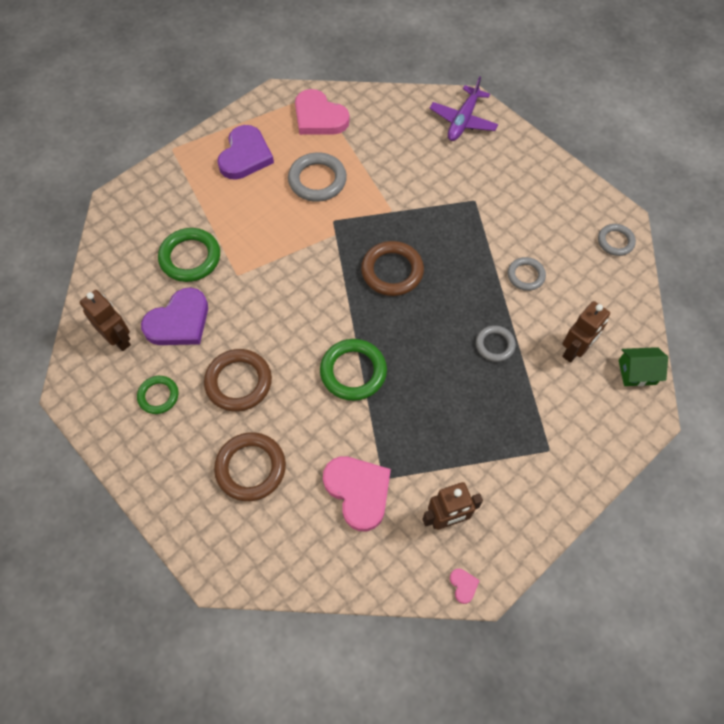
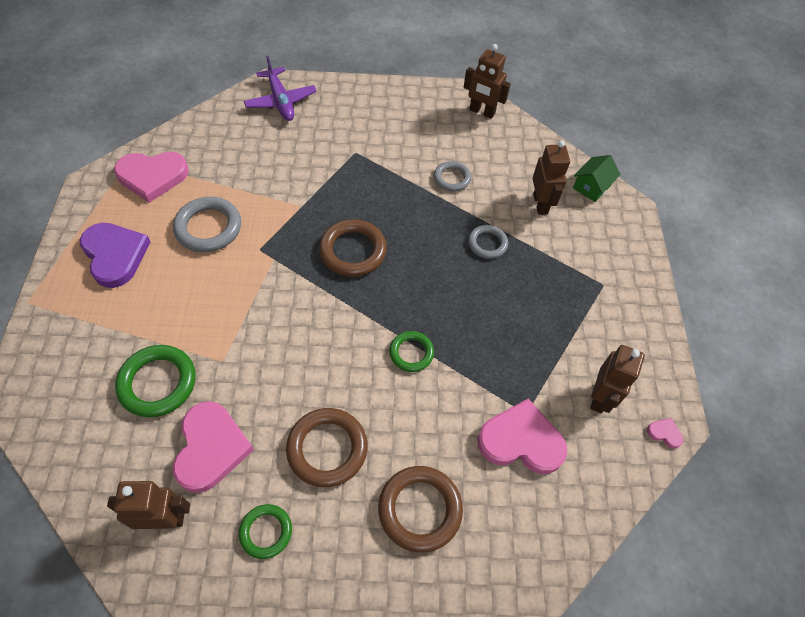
camera: 50 degrees left, 5 degrees down
(179, 322) = (211, 448): purple heart -> pink heart
(353, 372) = (411, 353): green ring -> green ring, size x0.61
(615, 241) = (482, 112): grey ring -> brown robot

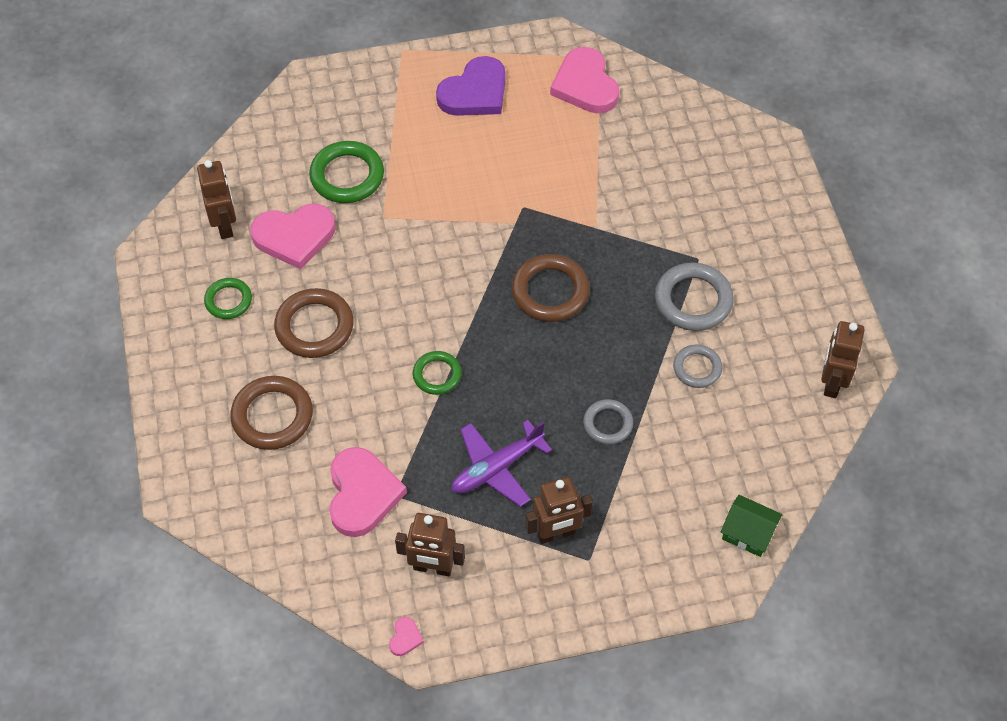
camera: 80 degrees right, 0 degrees up
(208, 228) = (535, 155): grey ring -> grey ring (693, 300)
(281, 101) = (750, 162): purple plane -> purple plane (496, 468)
(540, 204) = (693, 474): brown robot -> brown robot (556, 533)

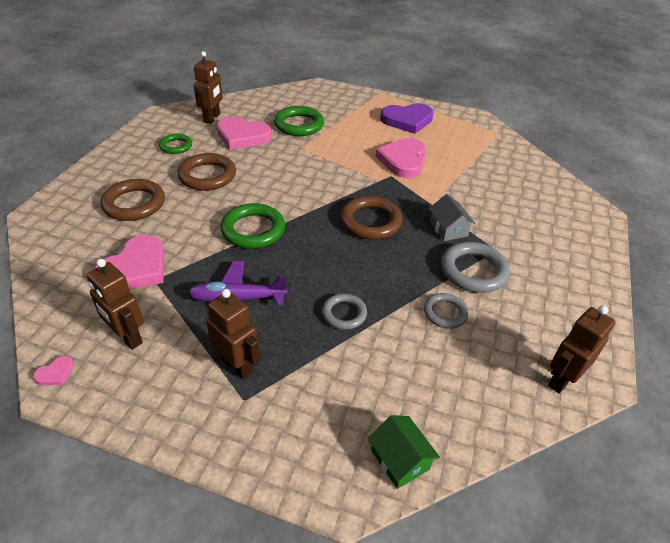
camera: 30 degrees right, 15 degrees down
(437, 375) = (253, 230): green ring -> green ring, size x1.65
(556, 533) = (237, 365): brown robot -> brown robot turned 150 degrees counterclockwise
(585, 85) = (480, 140): pink heart -> pink heart (403, 160)
(636, 256) = (448, 229): none -> grey house

